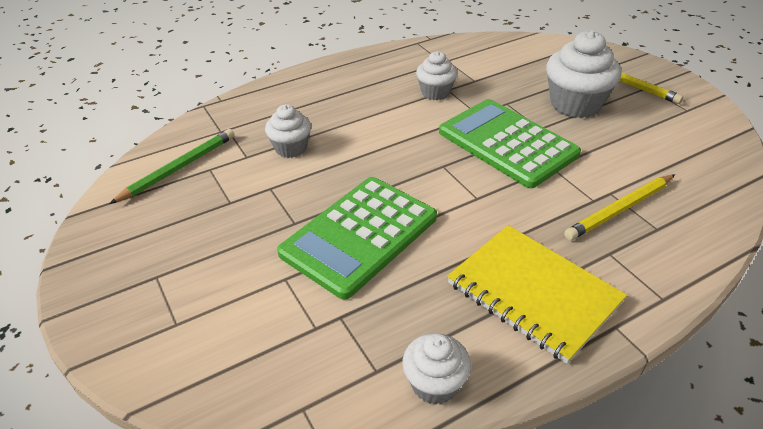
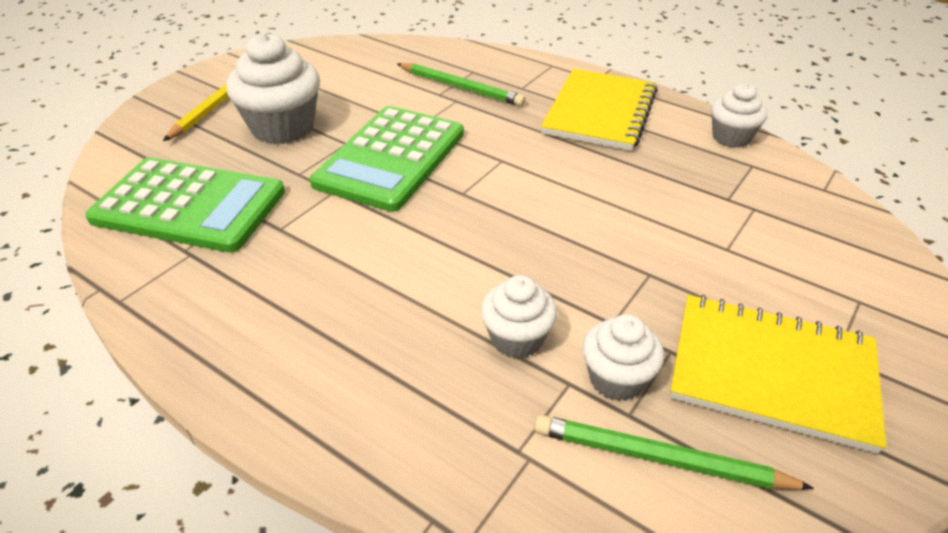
camera: 115 degrees left, 0 degrees up
(176, 236) = (772, 372): none -> yellow notebook
(359, 235) = (624, 218): green calculator -> green calculator (189, 206)
(435, 92) = (294, 237): white cupcake -> white cupcake (616, 379)
(620, 209) = (460, 87): yellow pencil -> green pencil

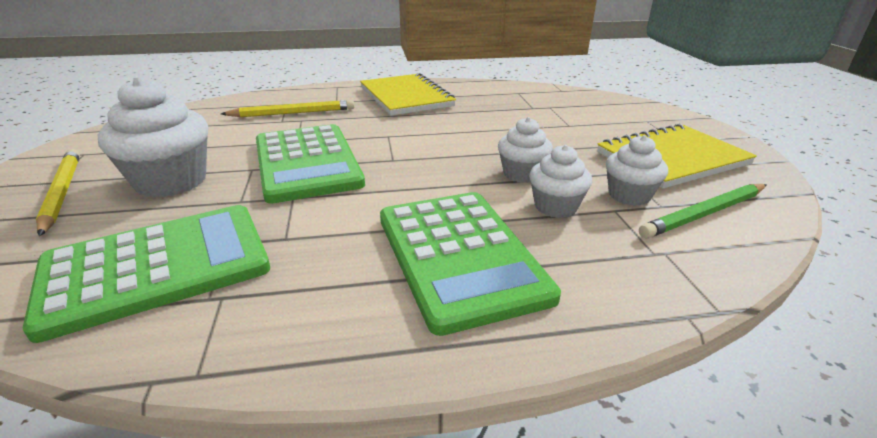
camera: 45 degrees left, 10 degrees down
(360, 328) = (459, 256): none -> green calculator
(460, 87) = (293, 113): green pencil -> yellow pencil
(731, 137) = (489, 86): white cupcake -> white cupcake (522, 174)

